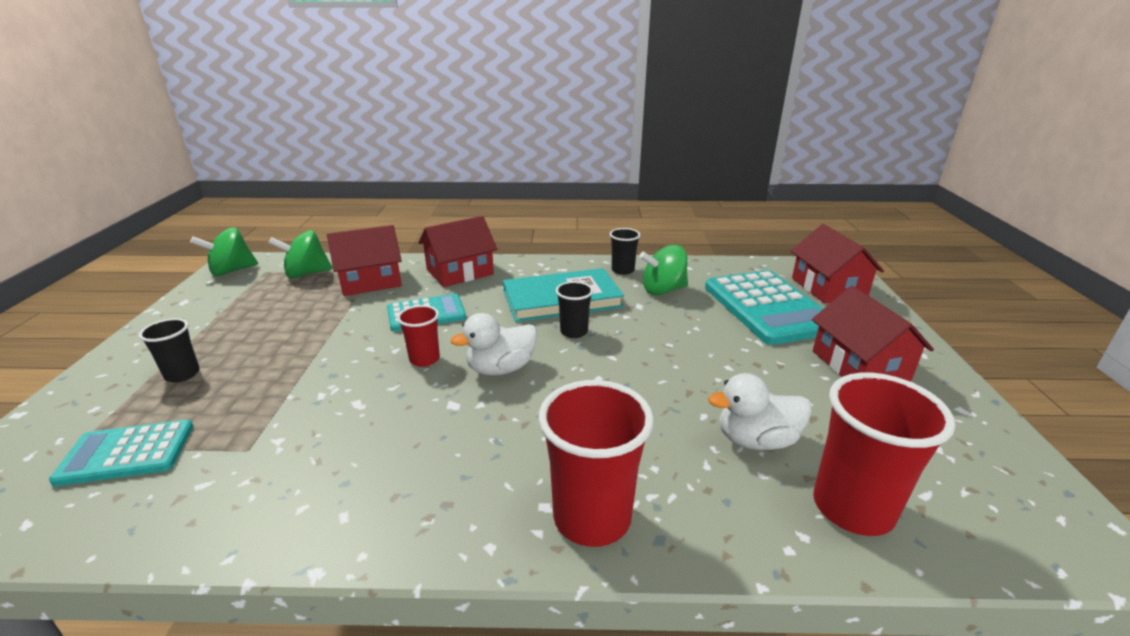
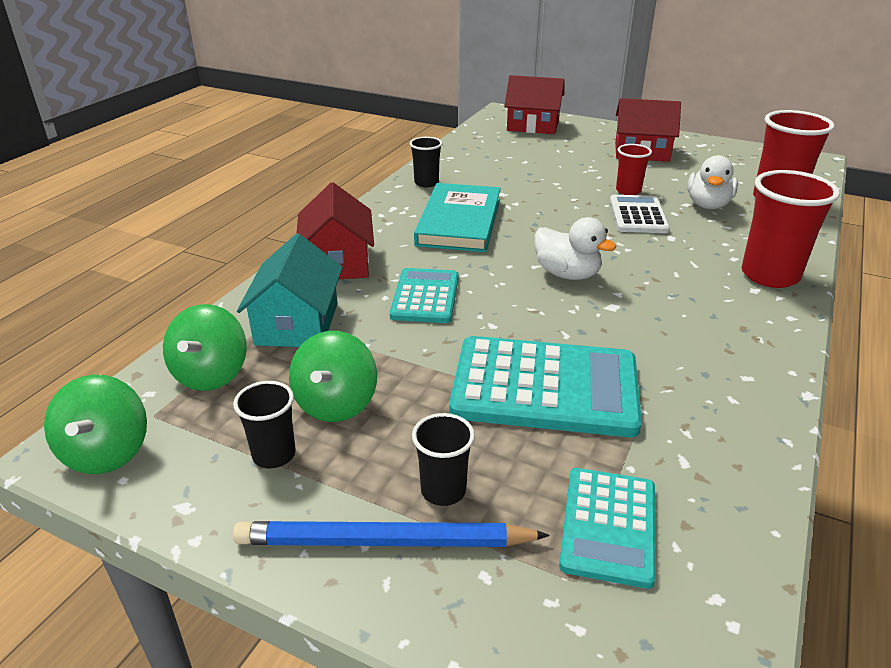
camera: 65 degrees left, 5 degrees up
(138, 365) = (385, 541): none -> blue pencil
(370, 281) = (297, 324): red house -> turquoise house
(424, 359) = (524, 310): red cup -> red cup (628, 191)
(501, 369) = (567, 274): white duck -> white duck turned 45 degrees counterclockwise
(574, 332) = (526, 230): black cup -> black cup (274, 455)
(663, 290) = (482, 177): green spinning top -> green spinning top (336, 404)
(669, 390) = (638, 215): none -> white calculator
(768, 307) = (546, 152): turquoise calculator -> turquoise calculator (545, 387)

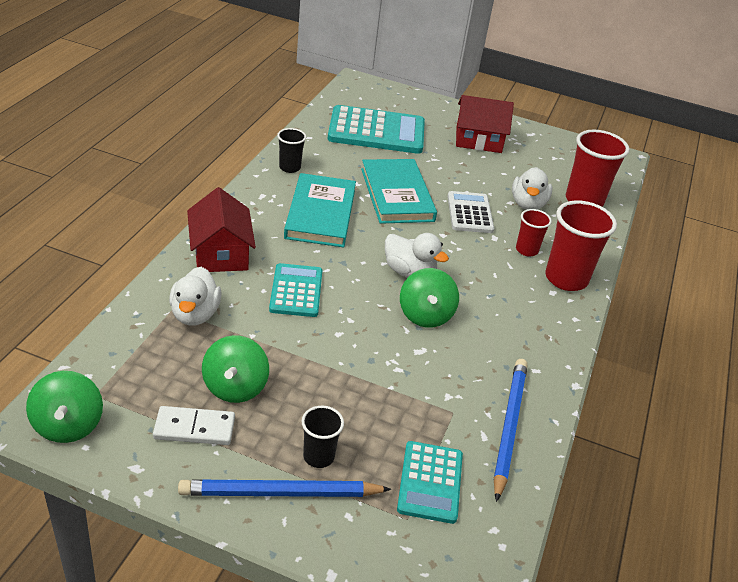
camera: 10 degrees left, 5 degrees up
(211, 374) = (134, 360): green spinning top -> green spinning top (425, 315)
(274, 455) = (194, 428): black cup -> white domino
(297, 324) = (195, 314): turquoise house -> white duck
(533, 125) = (384, 101): red house -> none
(545, 387) = (390, 376): turquoise calculator -> turquoise calculator (376, 131)
(549, 202) = (397, 195): none -> turquoise book
(628, 191) = (463, 185): red cup -> red cup (526, 250)
(719, 449) = (509, 427): none -> blue pencil

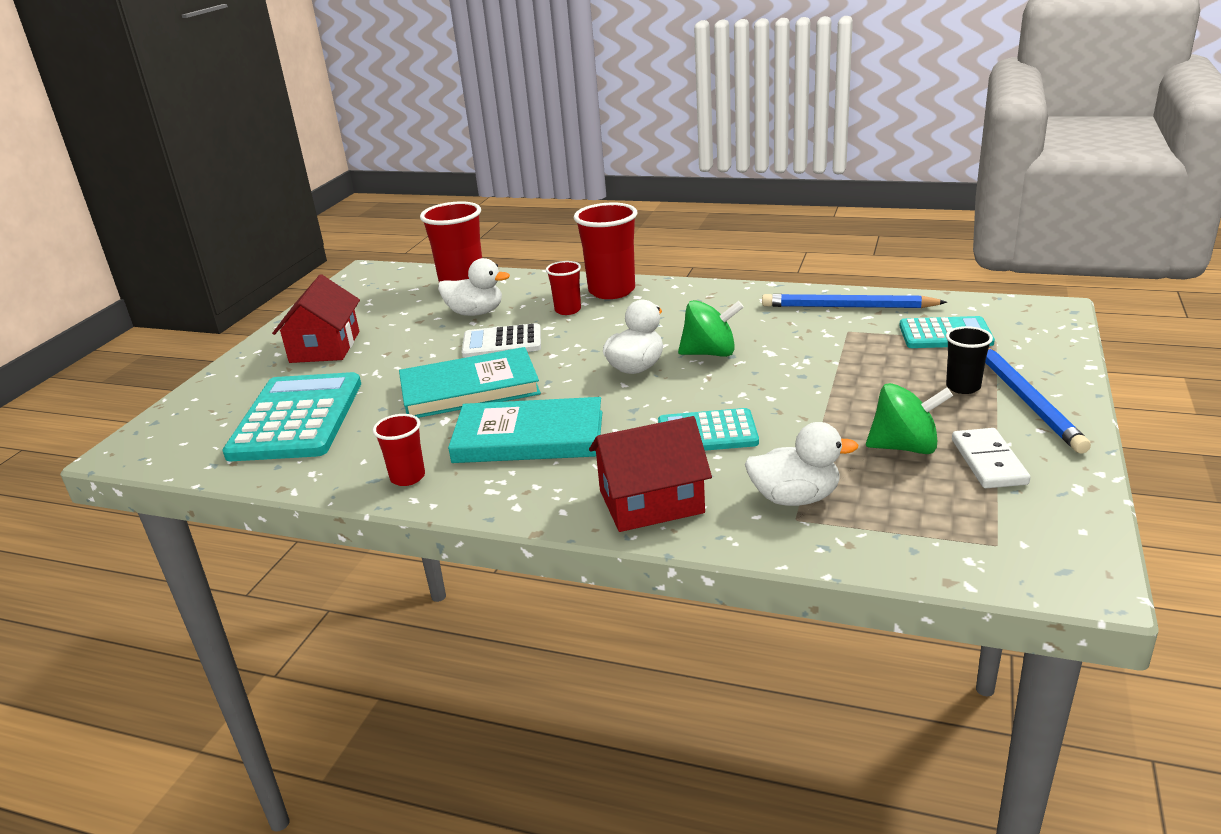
camera: 85 degrees left, 10 degrees down
(68, 425) = (1064, 552): green spinning top -> none
(289, 167) = (407, 477): black cup -> red cup

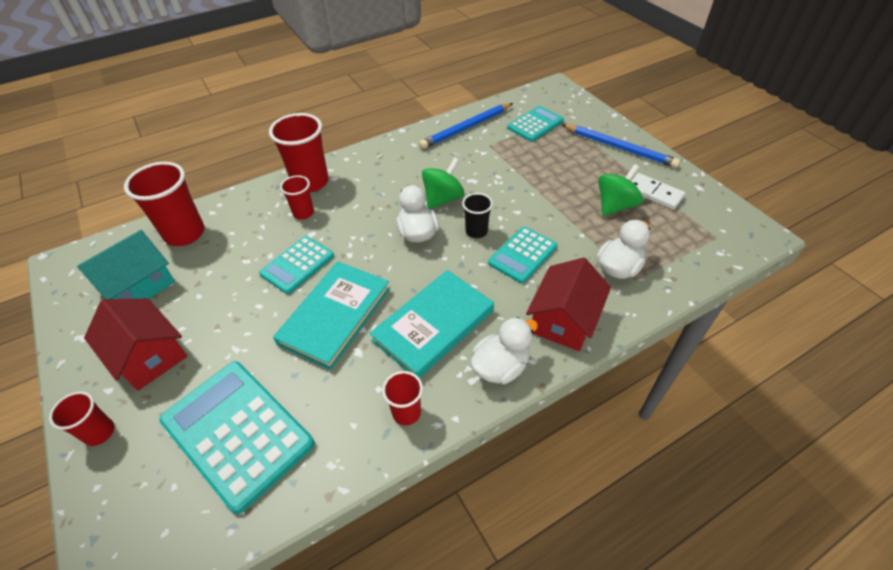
camera: 50 degrees left, 20 degrees up
(238, 372) = (99, 432): none -> red cup
(384, 304) = (138, 286): none -> turquoise house
(475, 313) = (235, 251): white duck -> white duck (500, 367)
(502, 342) = (297, 265): white calculator -> turquoise calculator
(963, 387) = (587, 154): black cup -> black cup (476, 231)

